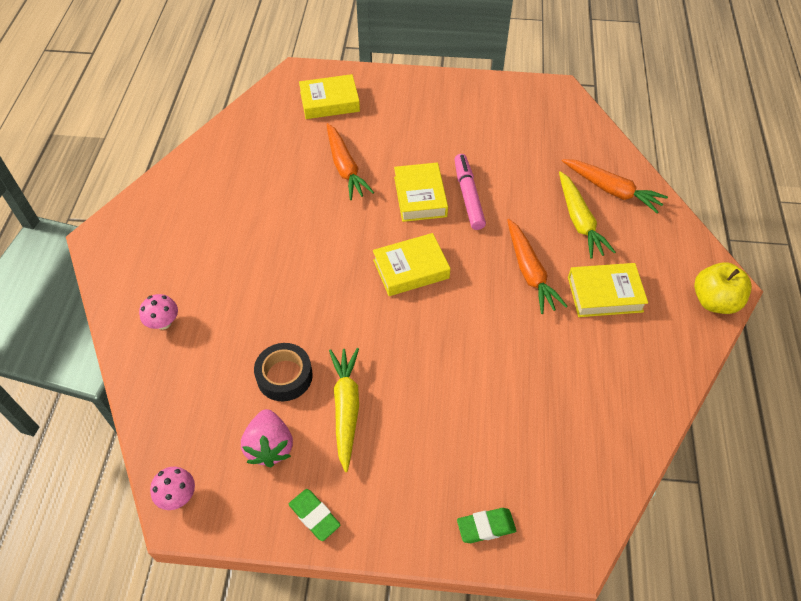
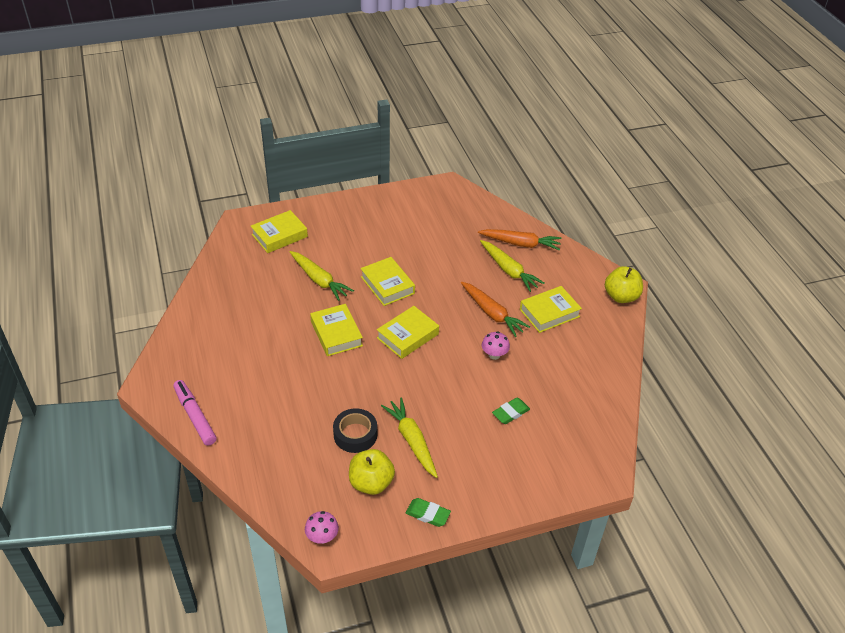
camera: 25 degrees left, 10 degrees down
(163, 322) = (240, 429): pink mushroom -> pink mushroom (494, 355)
(270, 446) = (371, 483): pink strawberry -> yellow apple
(330, 240) = (336, 334): none -> yellow book
(345, 167) = (319, 280): orange carrot -> yellow carrot
(468, 196) = (422, 275): pink marker -> pink marker (195, 416)
(486, 527) = (545, 480): green eraser -> green eraser (510, 413)

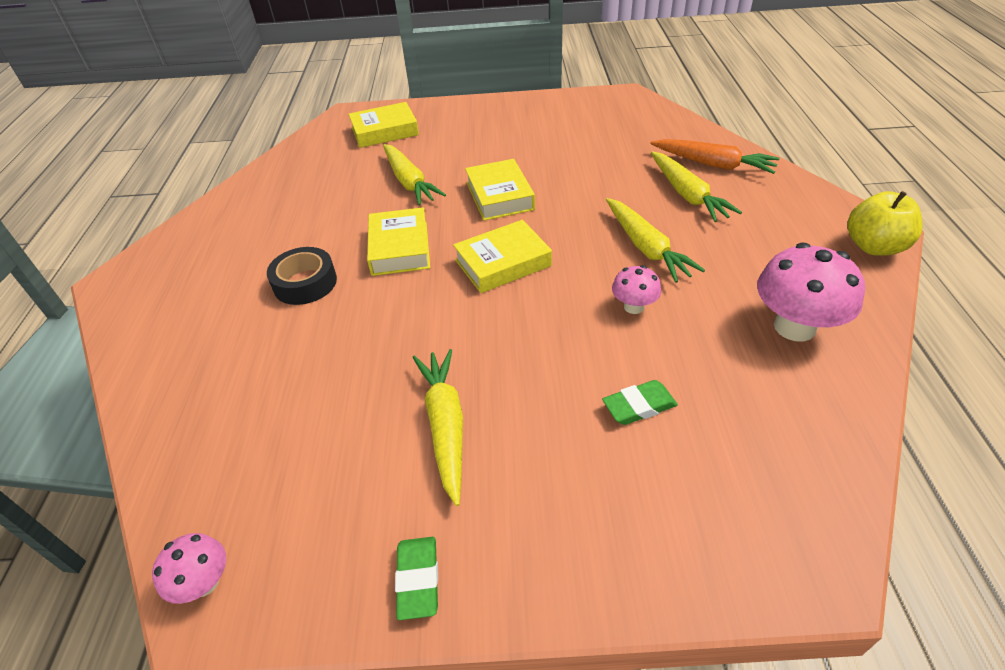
camera: 20 degrees right, 0 degrees up
(195, 416) = (142, 332): pink marker -> none
(355, 434) = (356, 399): black tape -> black tape (305, 283)
(371, 483) = (342, 491): yellow apple -> none
(428, 514) = (418, 579): green eraser -> green eraser turned 45 degrees clockwise
(492, 313) = (646, 247): orange carrot -> yellow carrot
(549, 313) = (742, 257): yellow book -> none
(583, 355) = (794, 327): none -> pink mushroom

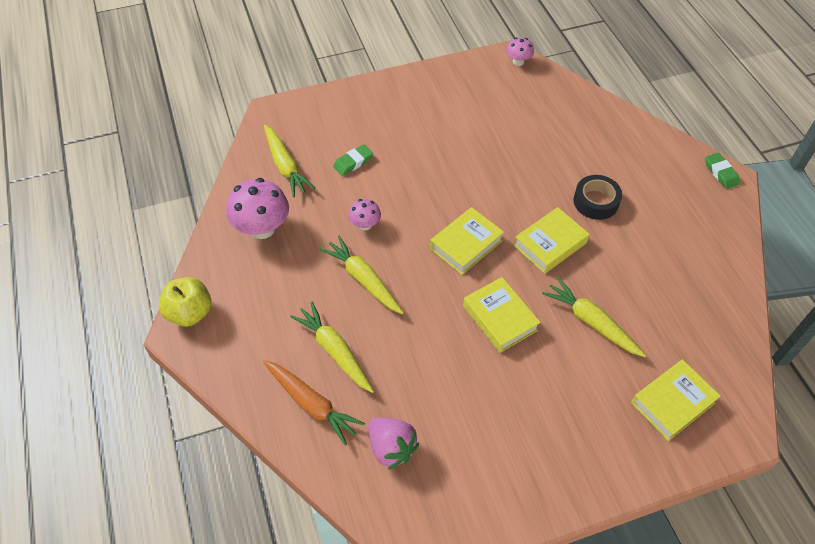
camera: 160 degrees right, 10 degrees up
(400, 248) = (550, 244): yellow book -> yellow book turned 75 degrees clockwise
(418, 579) = (433, 78): green eraser -> green eraser (721, 173)
(445, 426) = (451, 134): yellow carrot -> yellow carrot (285, 166)
(639, 134) = (391, 448): none -> pink strawberry
(713, 164) = (311, 404): orange carrot -> orange carrot turned 150 degrees counterclockwise

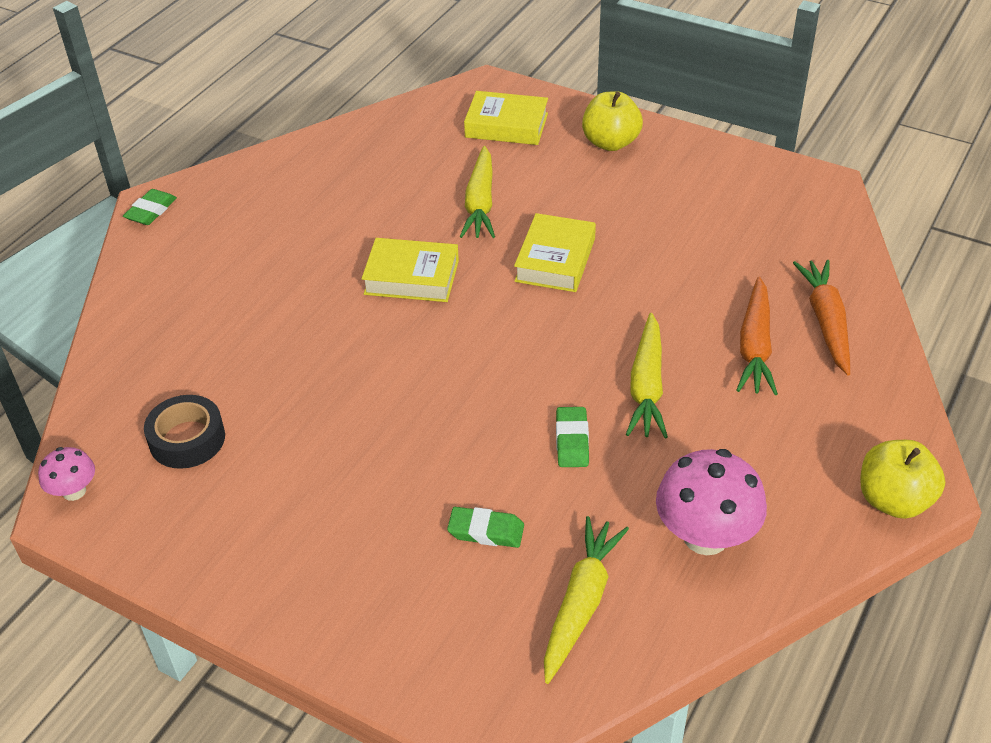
camera: 130 degrees left, 10 degrees down
(335, 351) = (755, 346): yellow carrot -> orange carrot
(365, 224) = (572, 441): pink mushroom -> green eraser
(391, 448) = (781, 246): pink strawberry -> none
(466, 244) = (492, 338): yellow book -> none
(595, 450) = (610, 143): none -> yellow apple
(596, 202) = (303, 276): black tape -> black tape (187, 439)

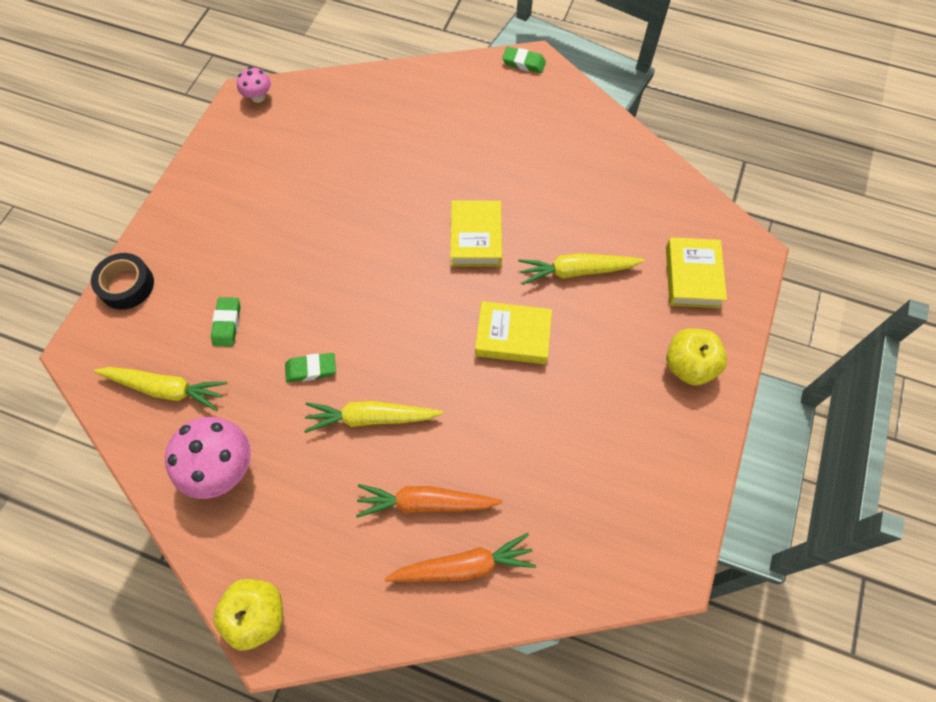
camera: 80 degrees right, 20 degrees up
(187, 439) = (302, 141): black tape -> black tape (126, 285)

